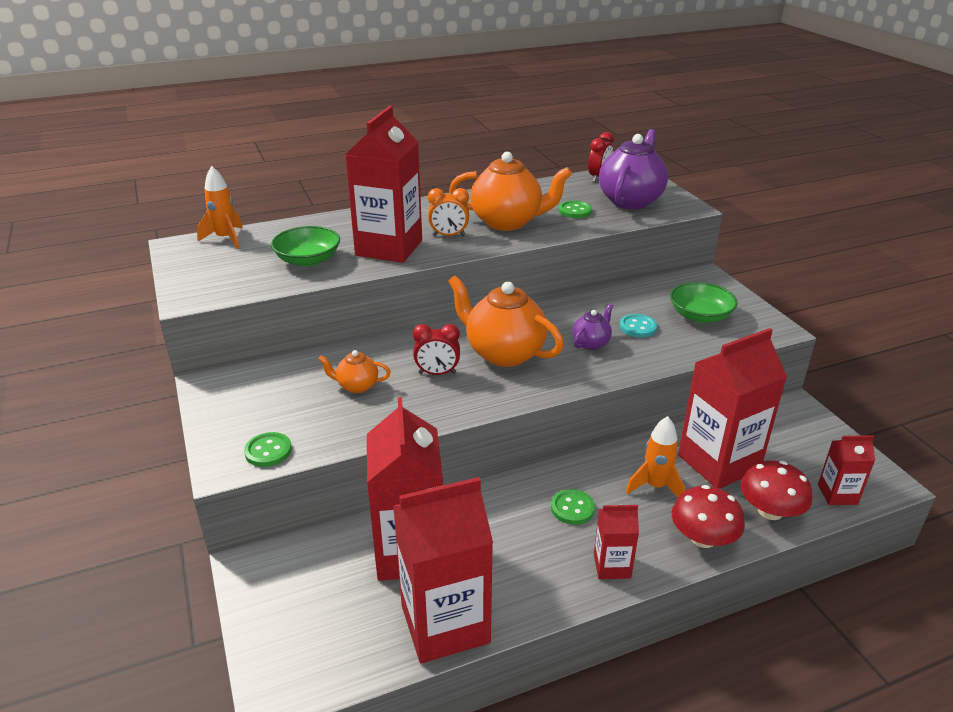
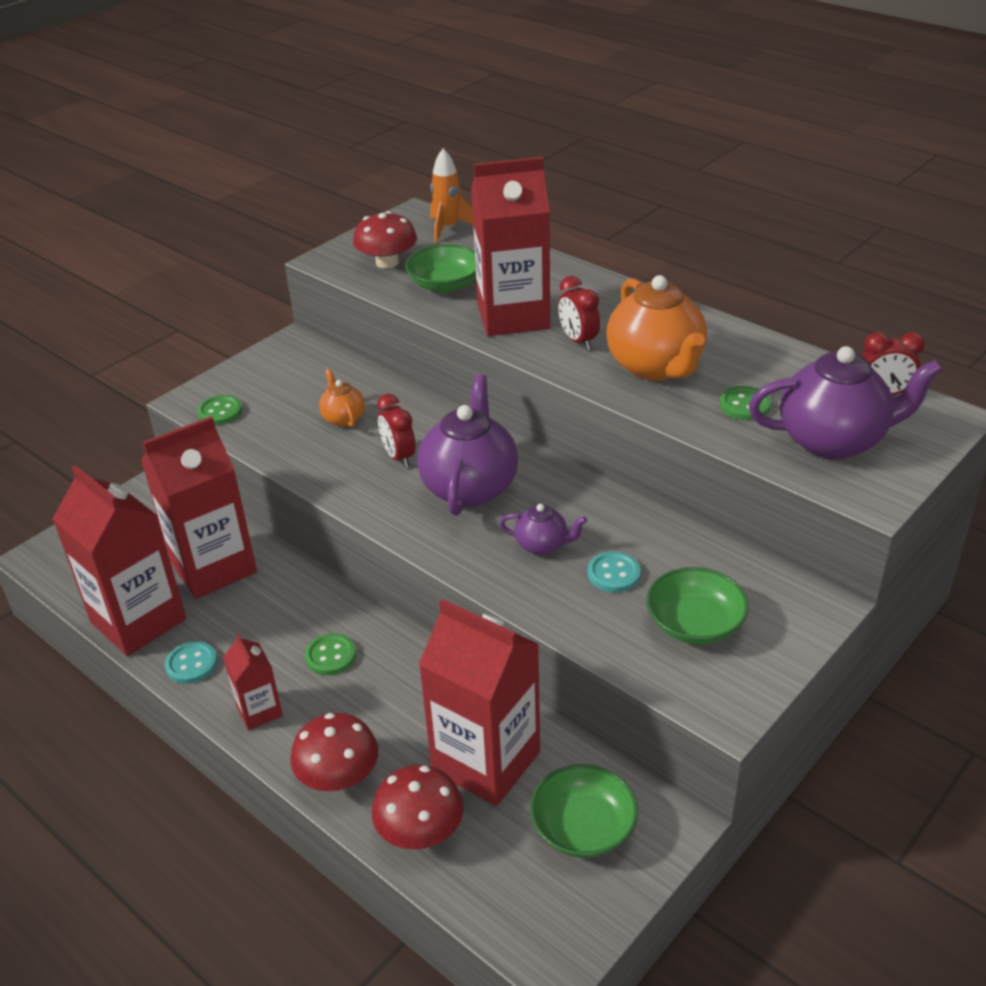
camera: 65 degrees right, 5 degrees up
(238, 274) = (387, 262): none -> red mushroom
(449, 236) = (578, 341): orange clock -> red clock
(503, 353) = (470, 487): orange teapot -> purple teapot
(529, 597) = (191, 664): none -> turquoise button
(655, 486) = (405, 713): orange rocket -> none
(790, 440) = (583, 828): none -> green bowl
(837, 494) = (494, 899): red carton -> none

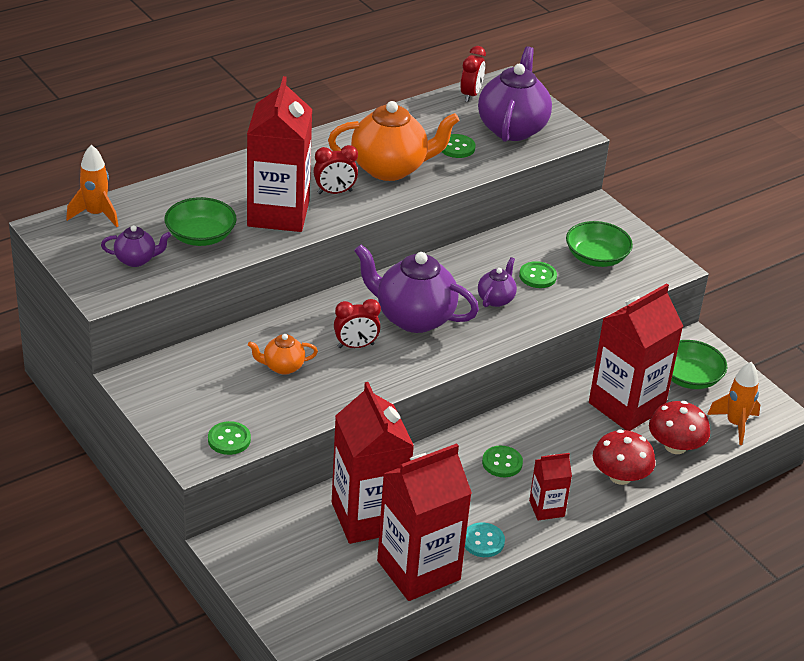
camera: 80 degrees left, 0 degrees up
(387, 262) = (136, 260): red mushroom -> purple teapot
(497, 902) = (735, 424): none -> orange rocket
(613, 574) = (537, 276): turquoise button -> green button

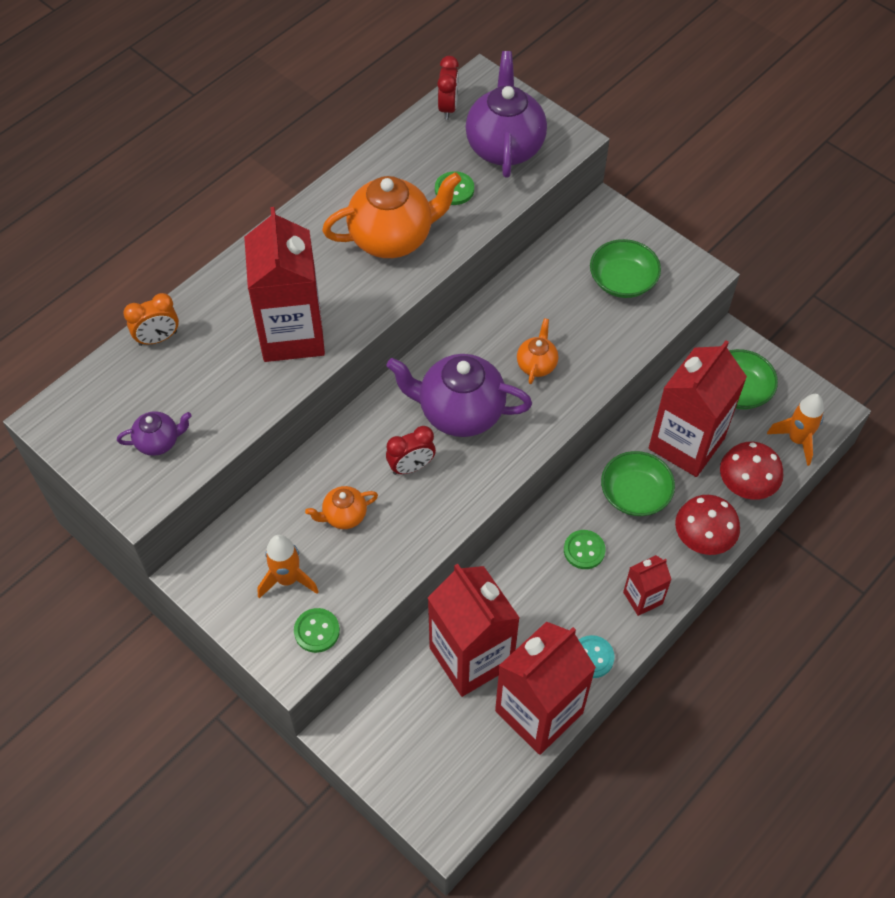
camera: 10 degrees left, 20 degrees up
(96, 214) = (95, 386): orange rocket -> orange rocket (287, 579)
(161, 195) = (158, 338): none -> orange clock
(200, 236) = (218, 389): green bowl -> green bowl (635, 493)
(334, 192) = (343, 288): red clock -> none
(496, 299) = (536, 364): purple teapot -> orange teapot
(537, 276) = (570, 322): green button -> none

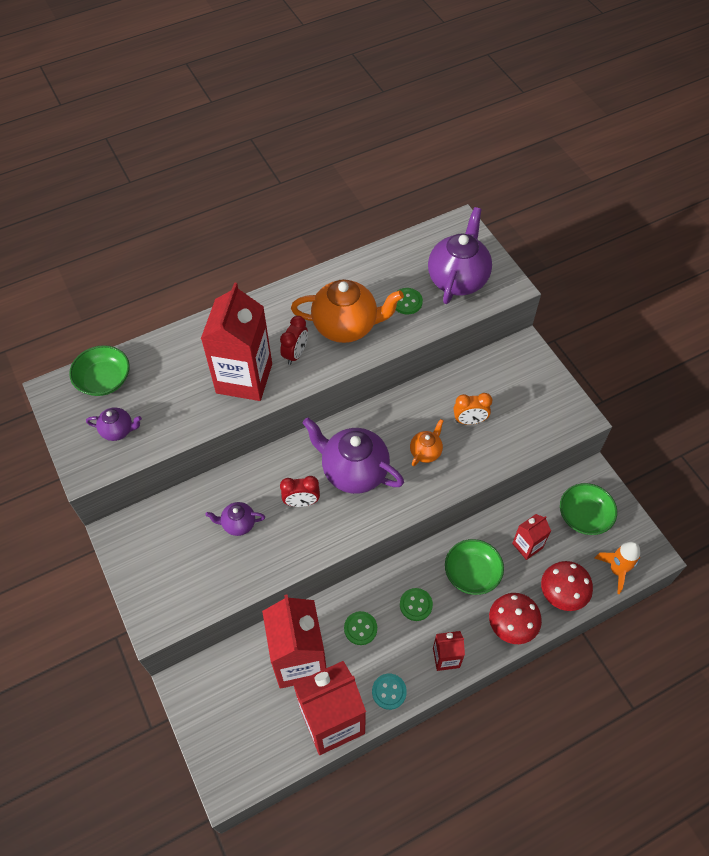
camera: 20 degrees right, 0 degrees up
(158, 338) = (150, 354): orange clock -> orange clock (469, 420)
(287, 579) = (179, 559): orange rocket -> none
(317, 631) = (183, 606): green button -> green button (360, 628)
(344, 516) = (238, 524): orange teapot -> purple teapot
(448, 108) = (427, 239): red clock -> red clock (295, 354)
(622, 280) = (517, 405): green bowl -> green bowl (104, 380)
(686, 443) = (527, 546): red carton -> red carton, size x0.49

